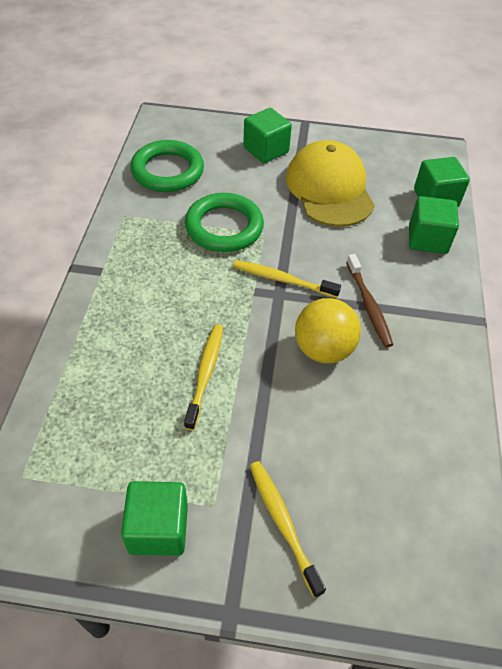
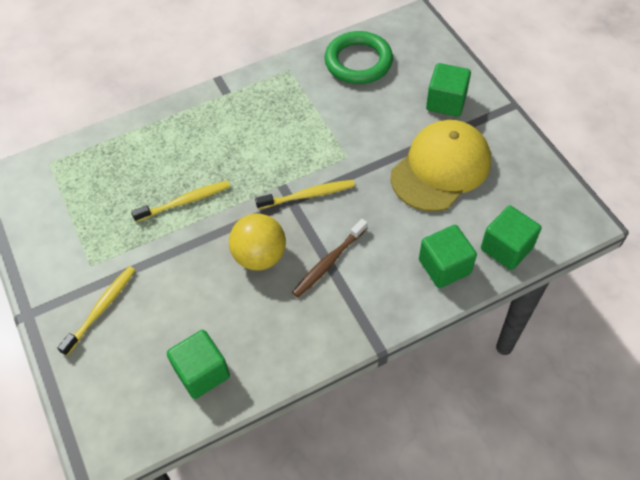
camera: 60 degrees right, 5 degrees up
(158, 528) = (57, 247): green cube -> green cube (202, 372)
(224, 227) = (330, 130): green ring -> none
(283, 280) = (307, 195): yellow toothbrush -> yellow toothbrush turned 90 degrees clockwise

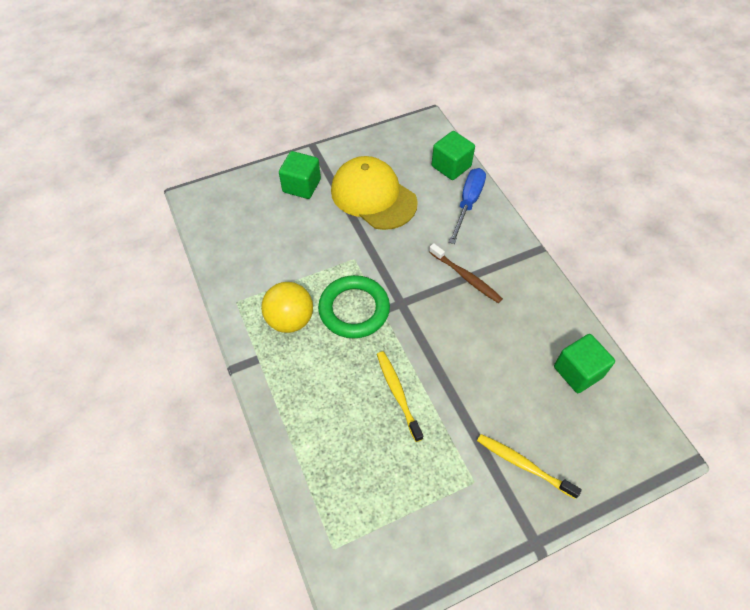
camera: 90 degrees left, 0 degrees up
(260, 256) = (461, 328): yellow ball -> yellow ball (290, 320)
(307, 195) = (395, 290): yellow toothbrush -> none
(358, 62) = (239, 244): green ring -> green ring (354, 309)
(444, 266) = (468, 203): green cube -> blue screwdriver

